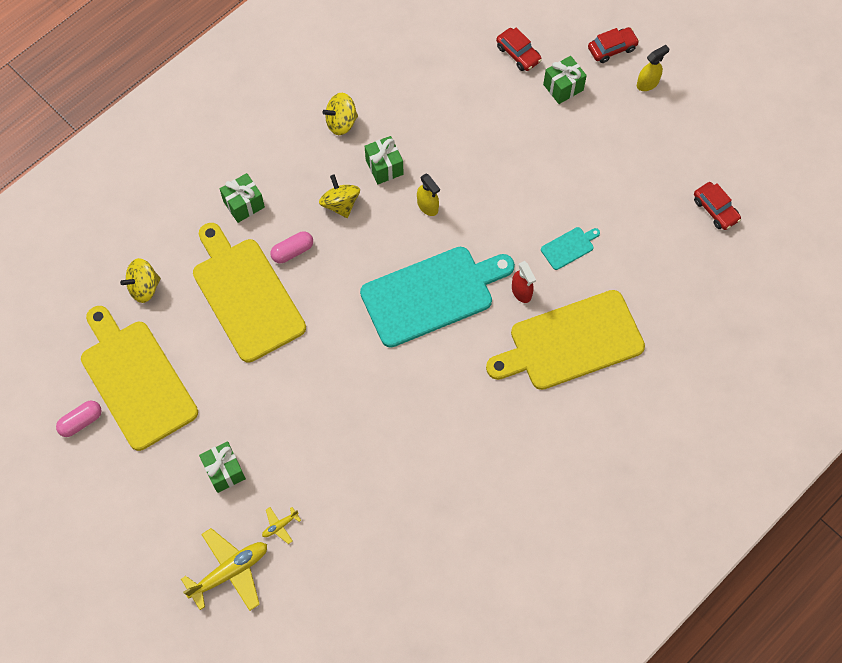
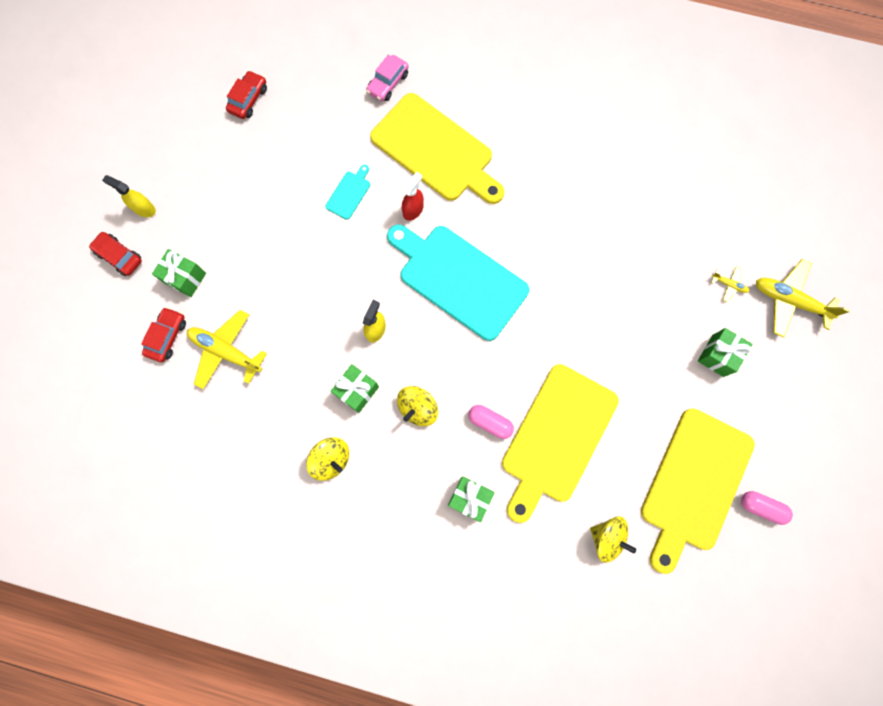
camera: 120 degrees left, 10 degrees up
(479, 89) = (226, 351): none -> yellow plane
(569, 247) = (349, 193): turquoise cutting board -> turquoise cutting board turned 90 degrees clockwise
(668, 337) = (388, 83): none -> pink car

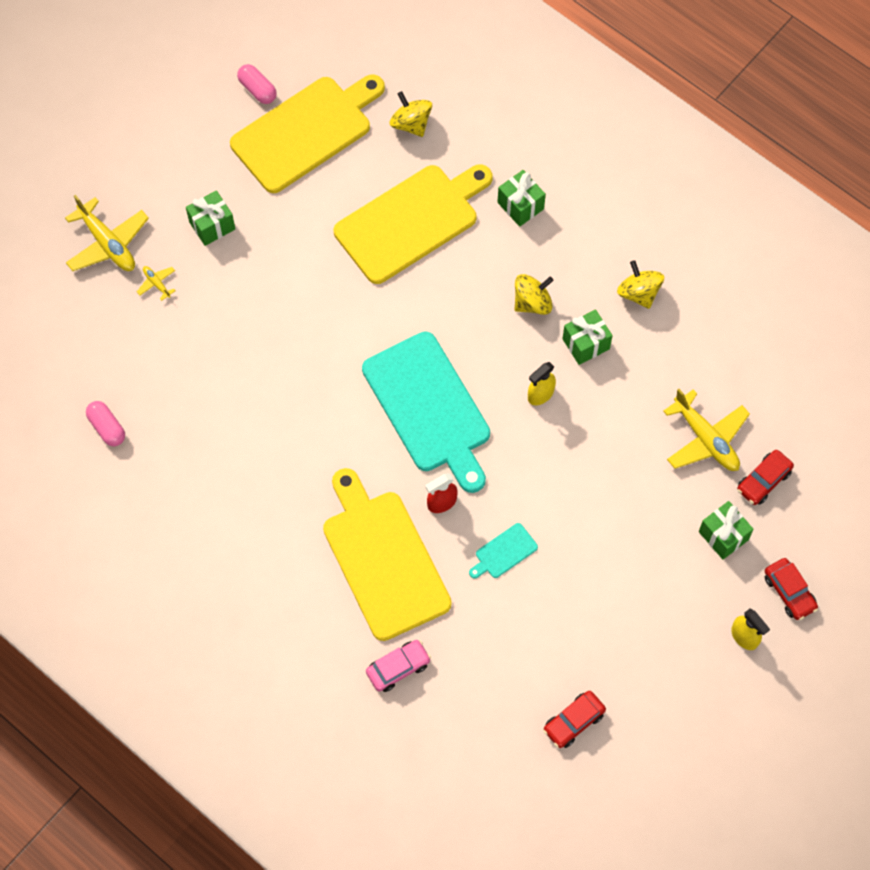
camera: 155 degrees left, 10 degrees down
(490, 422) = (468, 260): pink capsule -> pink capsule (107, 427)

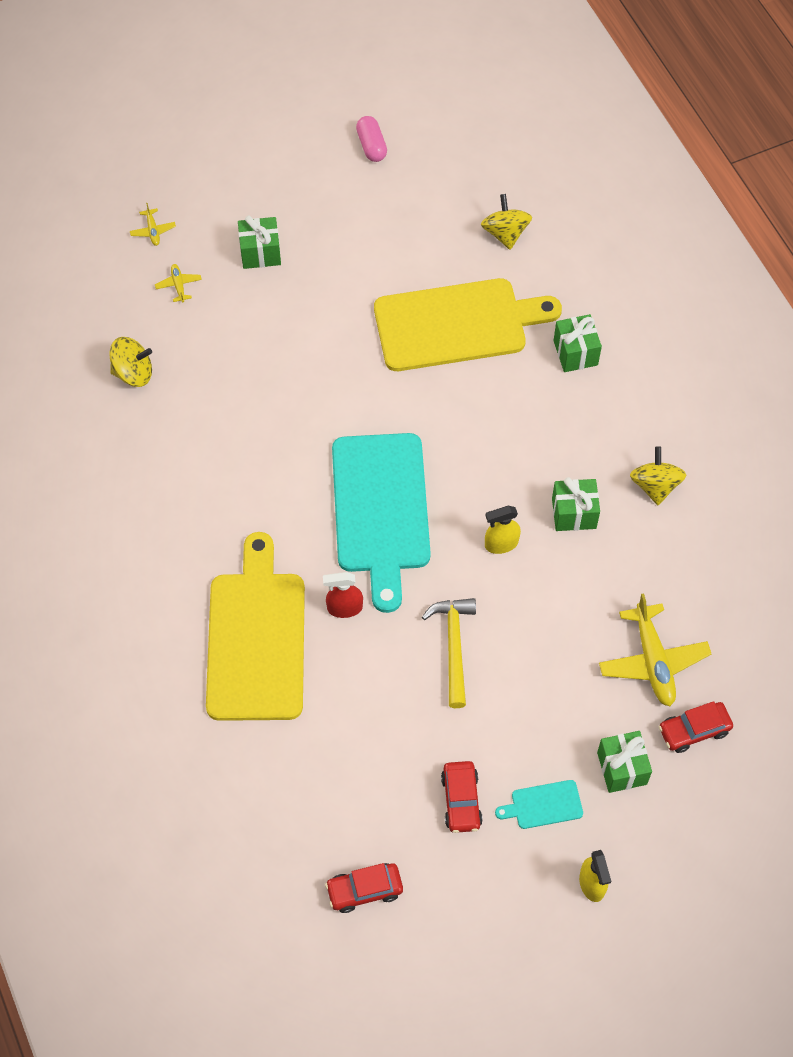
camera: 25 degrees right, 5 degrees down
(107, 243) = (153, 231): yellow plane -> yellow plane, size x0.46
(107, 427) = (58, 399): pink capsule -> none
(306, 132) = (398, 202): yellow cutting board -> none
(398, 668) = (213, 753): pink car -> none
(504, 552) = (382, 685): turquoise cutting board -> turquoise cutting board (543, 805)
(532, 302) = (539, 451): yellow spinning top -> yellow spinning top (133, 373)
(545, 496) = (453, 647): none -> yellow hammer
(789, 592) = (664, 858): red car -> red car (461, 800)

